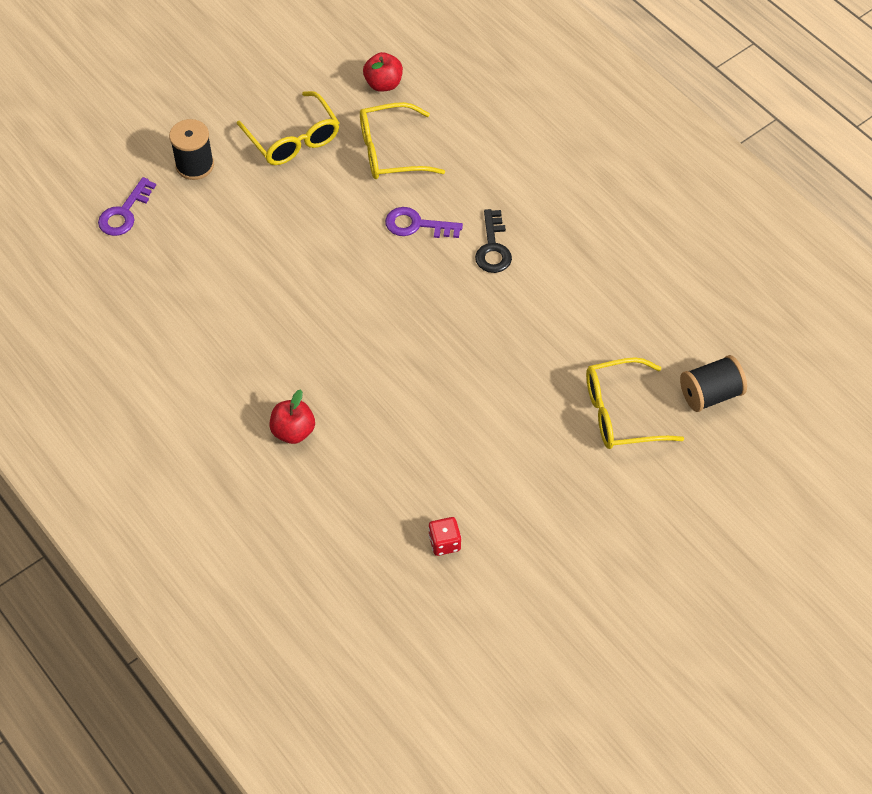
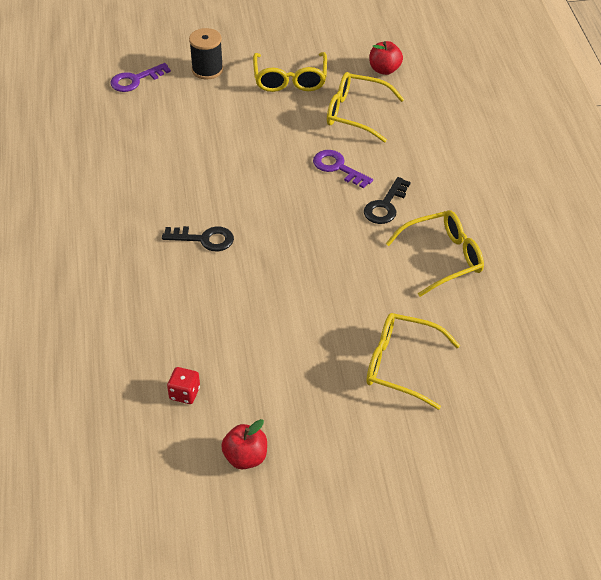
camera: 30 degrees right, 10 degrees down
(293, 431) = (135, 264): red apple -> red apple (245, 458)
(341, 370) = (204, 239): none -> black key
(585, 281) = (443, 258): none -> yellow glasses
(710, 394) = (489, 385): black spool -> none

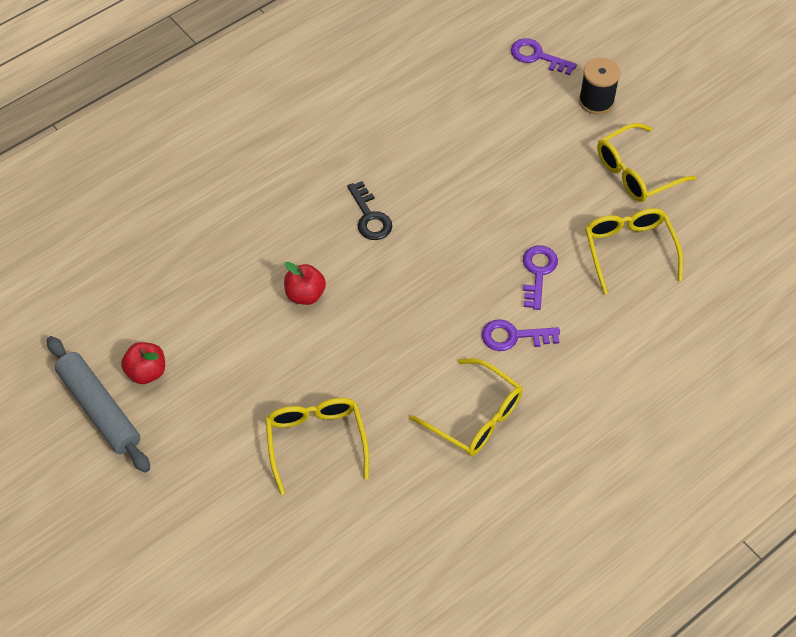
camera: 60 degrees right, 10 degrees up
(184, 393) = (188, 295): red dice -> none
(260, 511) = (100, 409): none -> grey rolling pin
(384, 70) = (718, 243): red apple -> red apple (305, 294)
(385, 205) = (514, 336): black key -> purple key

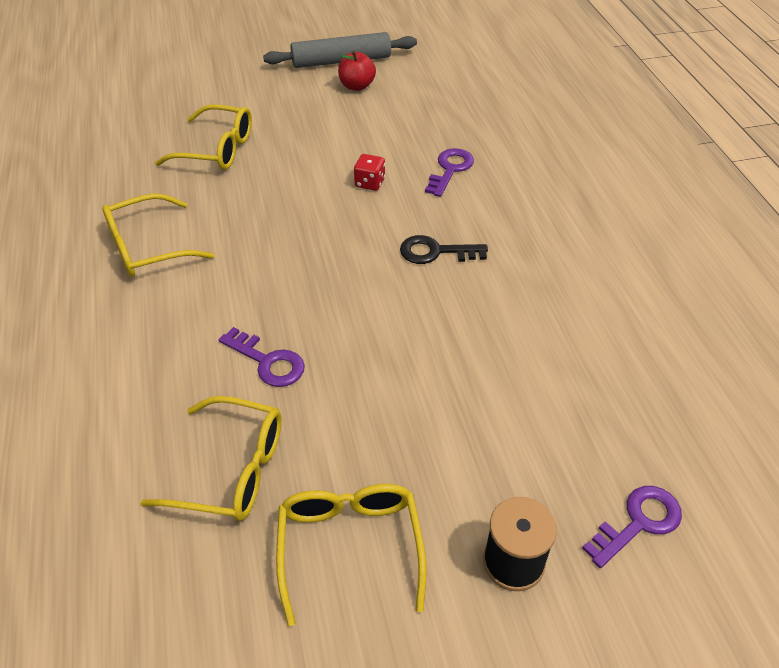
camera: 115 degrees right, 10 degrees down
(305, 294) = (369, 183): red apple -> red dice
(514, 336) = (206, 308): purple key -> purple key (450, 170)

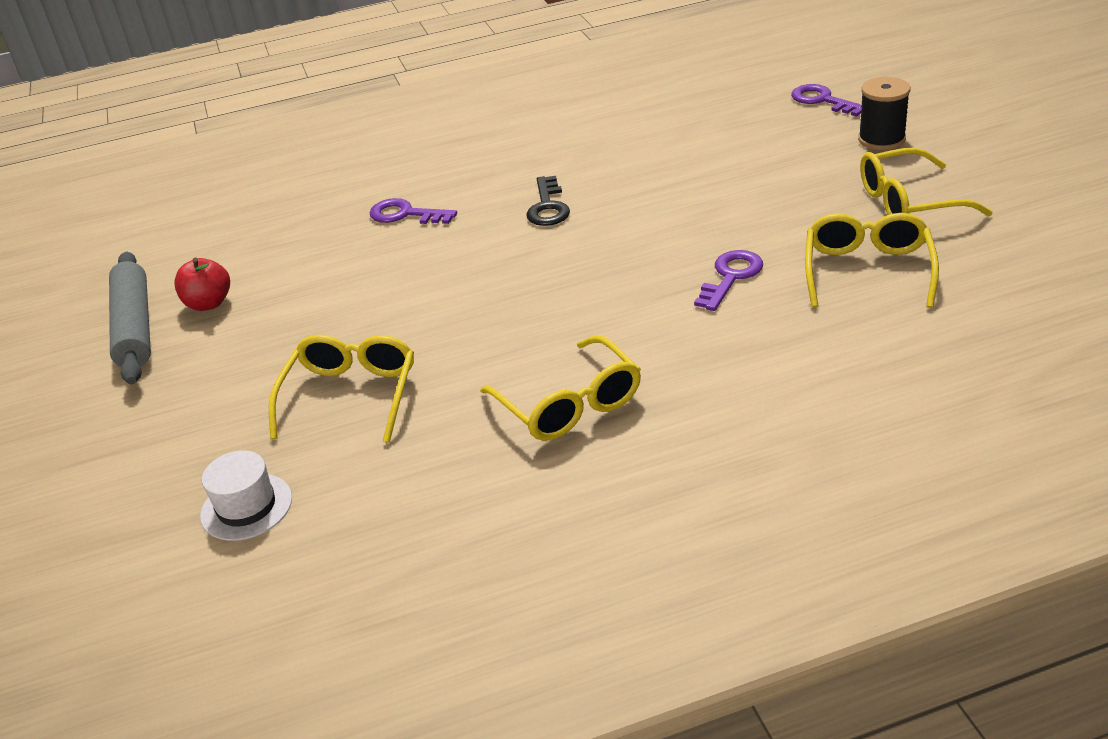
camera: 90 degrees left, 10 degrees down
(134, 116) = (246, 507): none -> white hat
(369, 183) = (430, 262): red dice -> none

